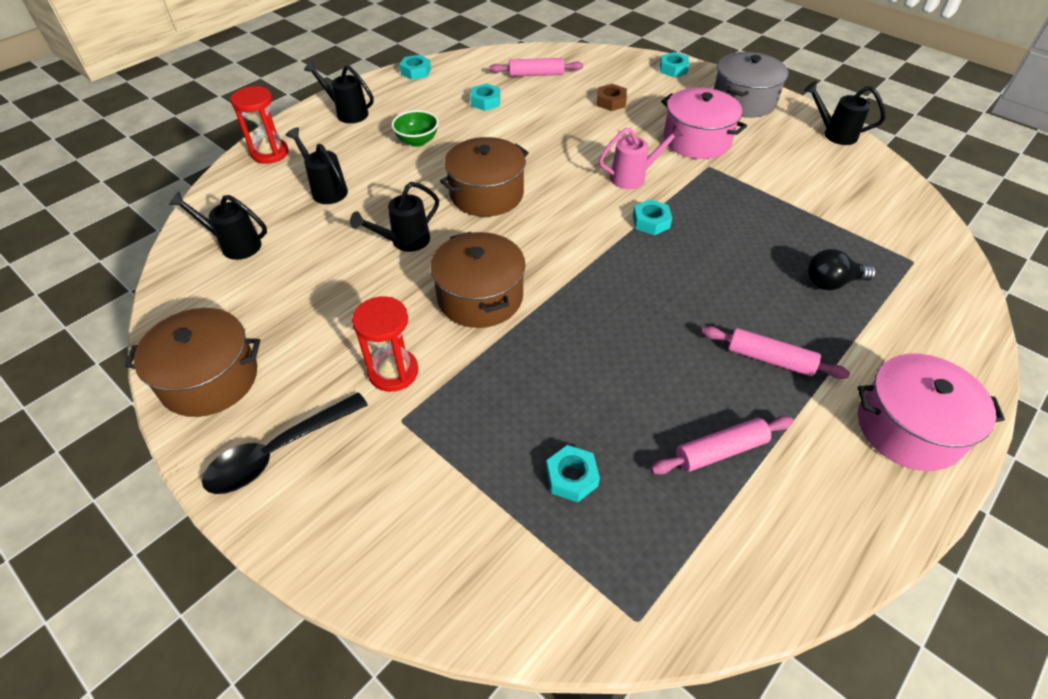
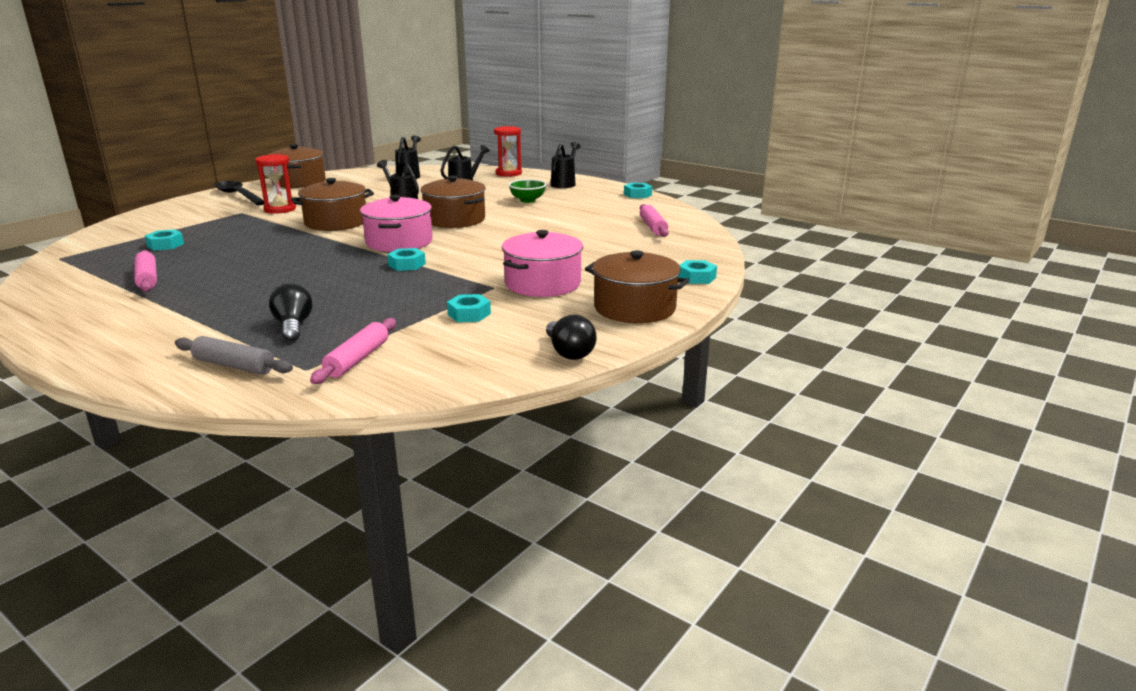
camera: 85 degrees right, 25 degrees down
(485, 101) = (594, 214): turquoise nut -> turquoise nut (469, 314)
(611, 102) = (610, 252): brown nut -> none
(634, 177) = (475, 260): pink watering can -> none
(743, 101) = (634, 308): grey pot -> brown pot
(770, 359) = (217, 297): pink rolling pin -> pink rolling pin (357, 359)
(834, 134) = (569, 352): black watering can -> black light bulb
(908, 428) = (105, 338): pink pot -> pink pot (399, 242)
(926, 307) = (234, 366): none -> grey rolling pin

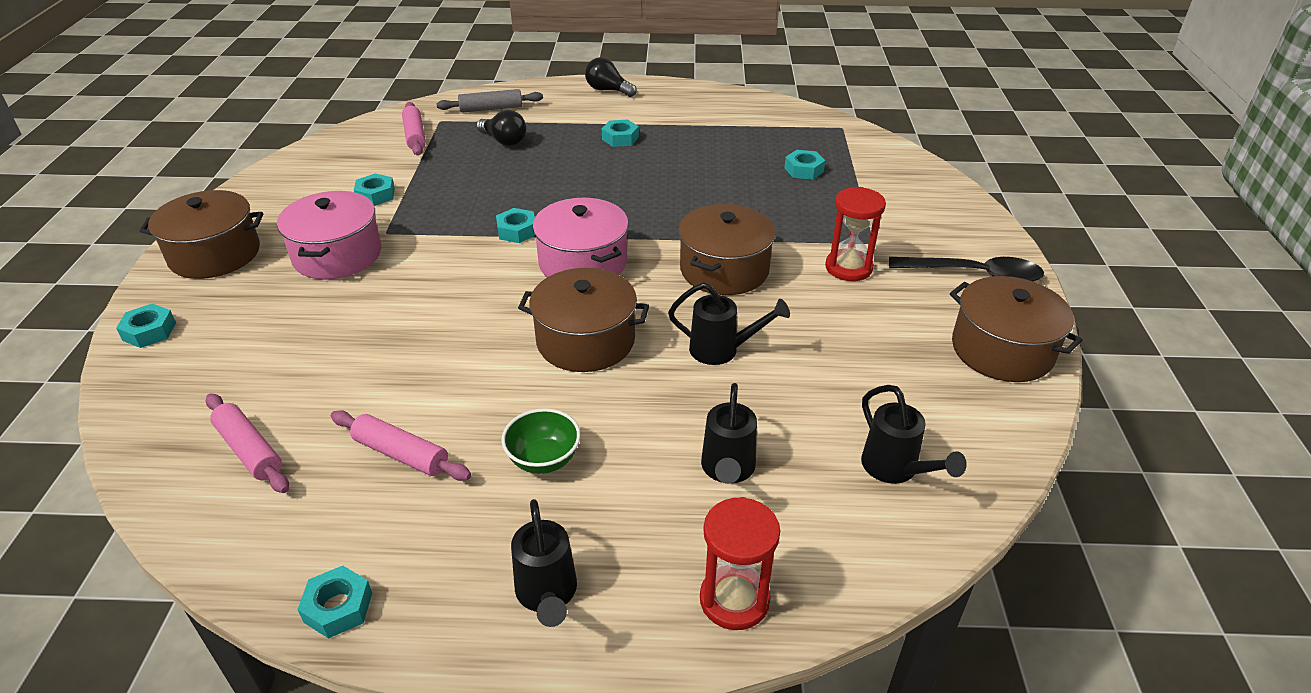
camera: 145 degrees right, 15 degrees up
(147, 278) = (713, 136): pink rolling pin -> pink rolling pin (401, 454)
(207, 298) = (620, 138): none -> turquoise nut
(569, 352) = (255, 188): black light bulb -> black light bulb (608, 90)

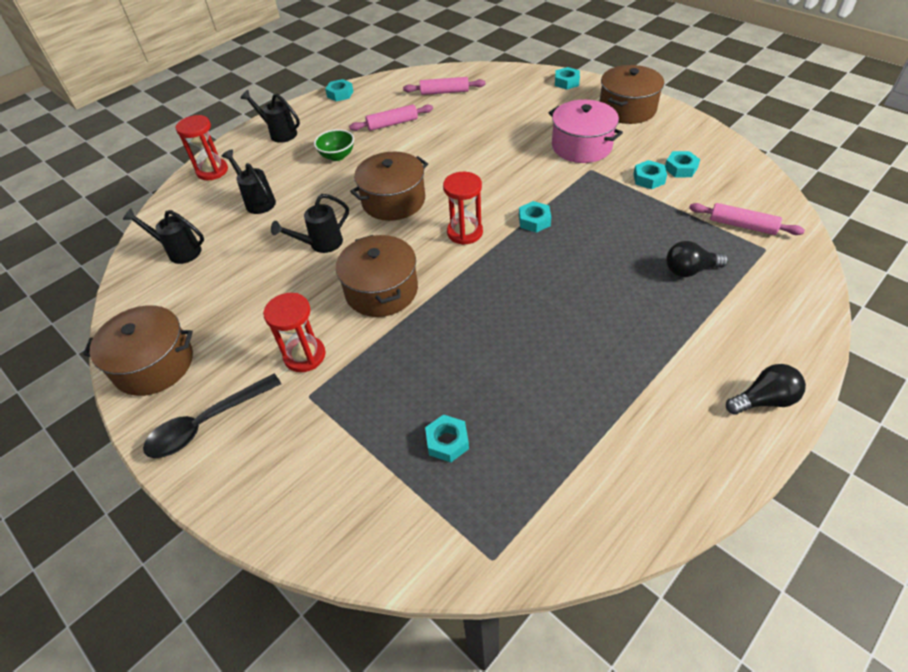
camera: 135 degrees right, 10 degrees up
(491, 109) = (772, 289): grey rolling pin -> none
(583, 263) = (465, 232): pink pot -> red hourglass
(620, 138) = (632, 346): turquoise nut -> turquoise nut (680, 168)

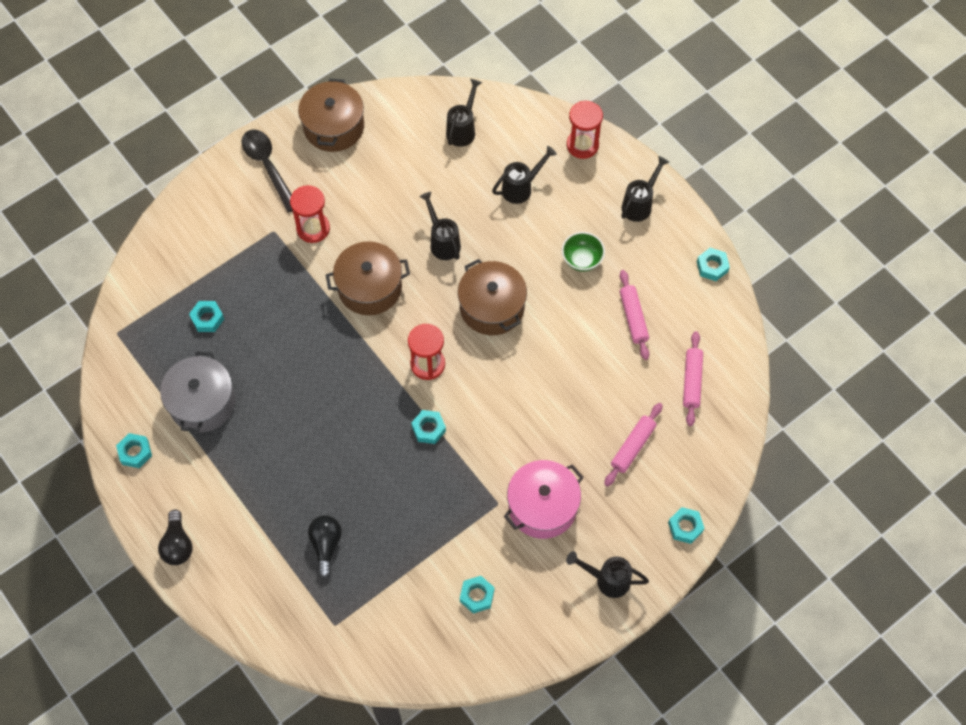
camera: 95 degrees right, 15 degrees up
(569, 419) = (202, 402): none -> grey pot
(627, 109) = (607, 579): brown pot -> black watering can
(648, 179) = (467, 556): turquoise nut -> turquoise nut (135, 452)
(742, 225) = (372, 618): pink rolling pin -> pink rolling pin (632, 447)

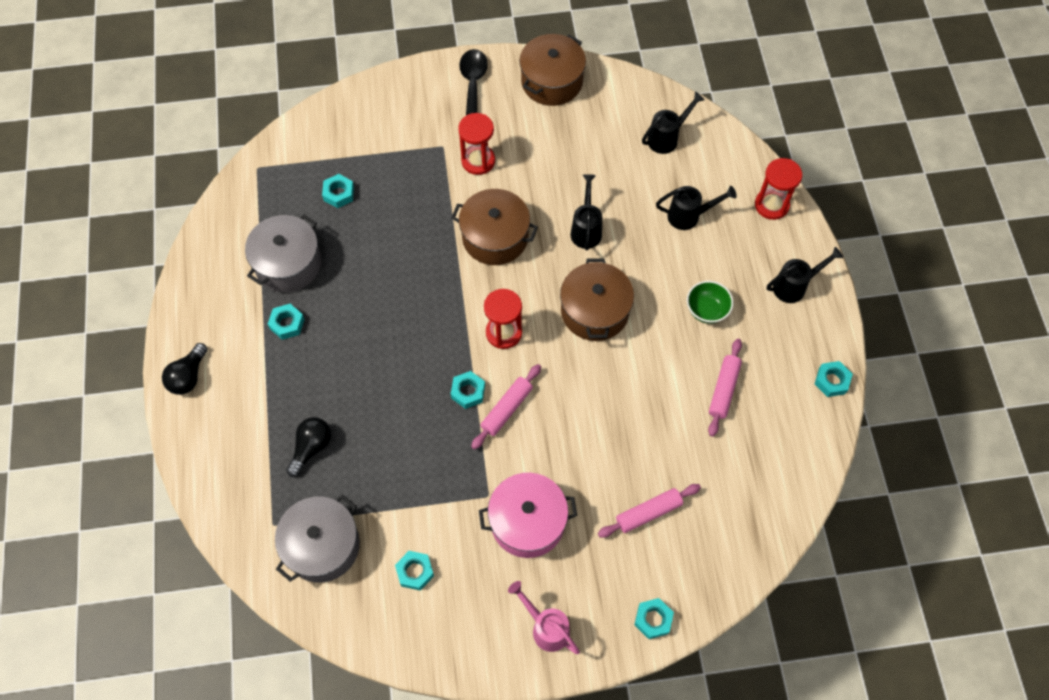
camera: 30 degrees right, 0 degrees up
(135, 452) = (206, 277): turquoise nut -> turquoise nut (287, 324)
(387, 618) = (322, 545): none -> grey pot
(607, 579) = (545, 627): black watering can -> pink watering can
(692, 381) = (745, 481): pink rolling pin -> pink rolling pin (506, 409)

